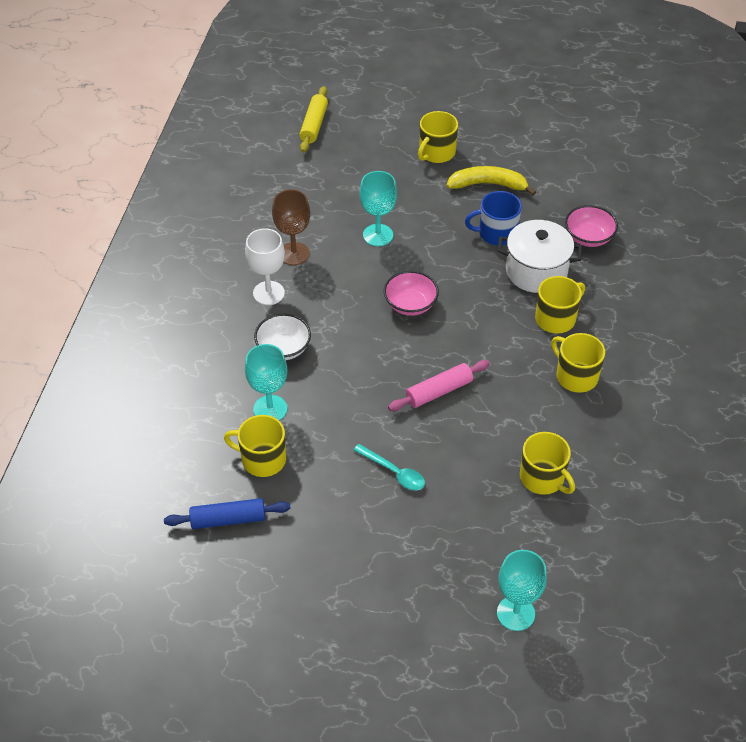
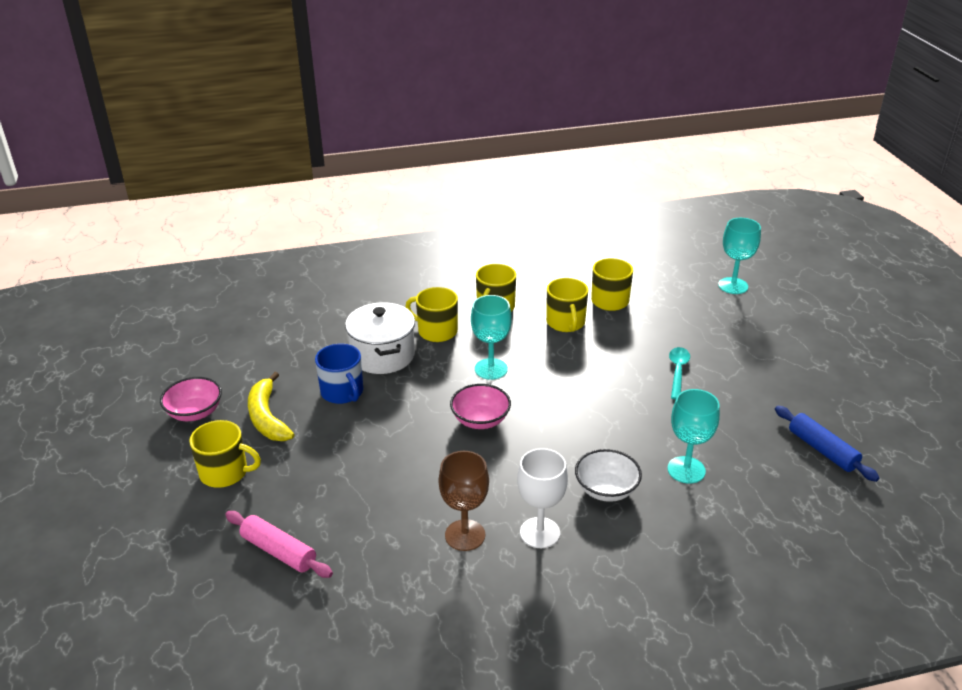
camera: 115 degrees left, 15 degrees down
(262, 459) = (744, 453): yellow mug -> yellow mug (566, 323)
(314, 125) = (206, 611): yellow rolling pin -> none
(378, 235) = (393, 475): turquoise goblet -> turquoise goblet (491, 369)
(439, 391) = (572, 372): pink rolling pin -> pink rolling pin (279, 551)
(588, 237) = (318, 336): pink bowl -> pink bowl (195, 412)

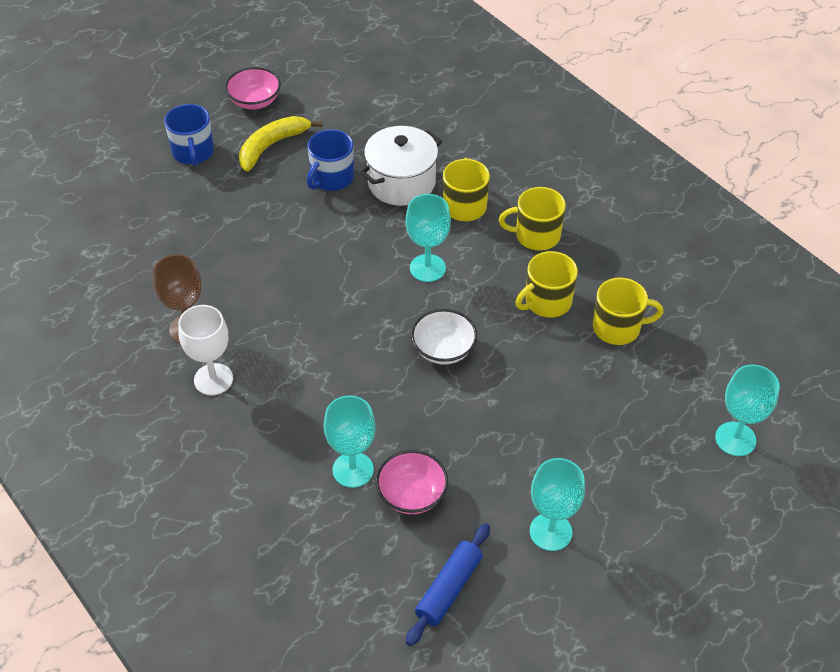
camera: 65 degrees right, 15 degrees up
(225, 472) = (193, 152): yellow mug -> blue mug
(279, 551) = (122, 222): pink rolling pin -> none
(480, 420) = (344, 287): pink bowl -> pink bowl (412, 494)
(606, 489) = (292, 412): white bowl -> white bowl (443, 349)
(678, 372) = (516, 424): turquoise spoon -> none
(784, 385) = (550, 532): none -> turquoise goblet

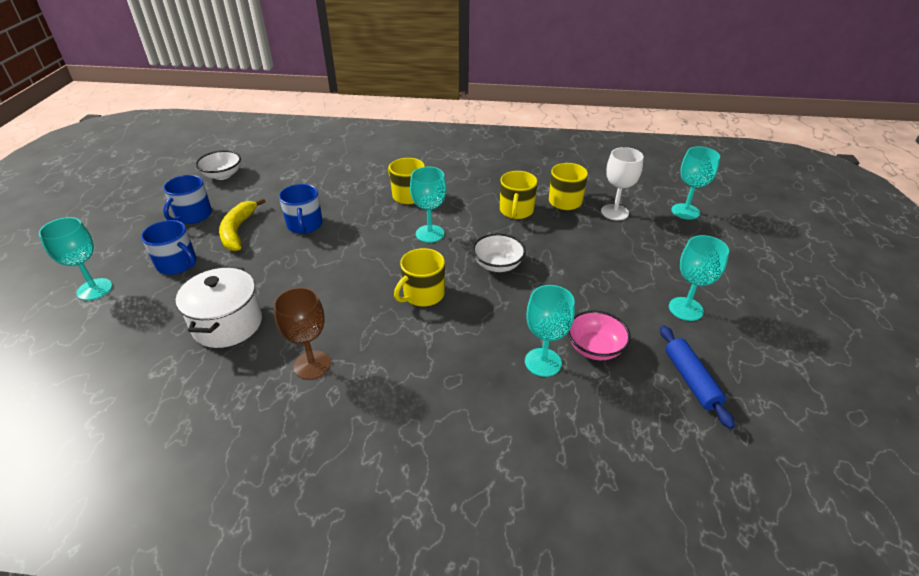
camera: 45 degrees left, 10 degrees down
(116, 138) = (94, 289): none -> turquoise goblet
(213, 379) = (375, 381): white goblet -> white goblet (614, 212)
(255, 101) = (193, 215): pink bowl -> blue mug
(326, 62) = (222, 175): none -> white bowl
(401, 183) = (354, 204): white pot -> white pot (227, 324)
(536, 235) = (466, 187): yellow mug -> yellow mug (423, 294)

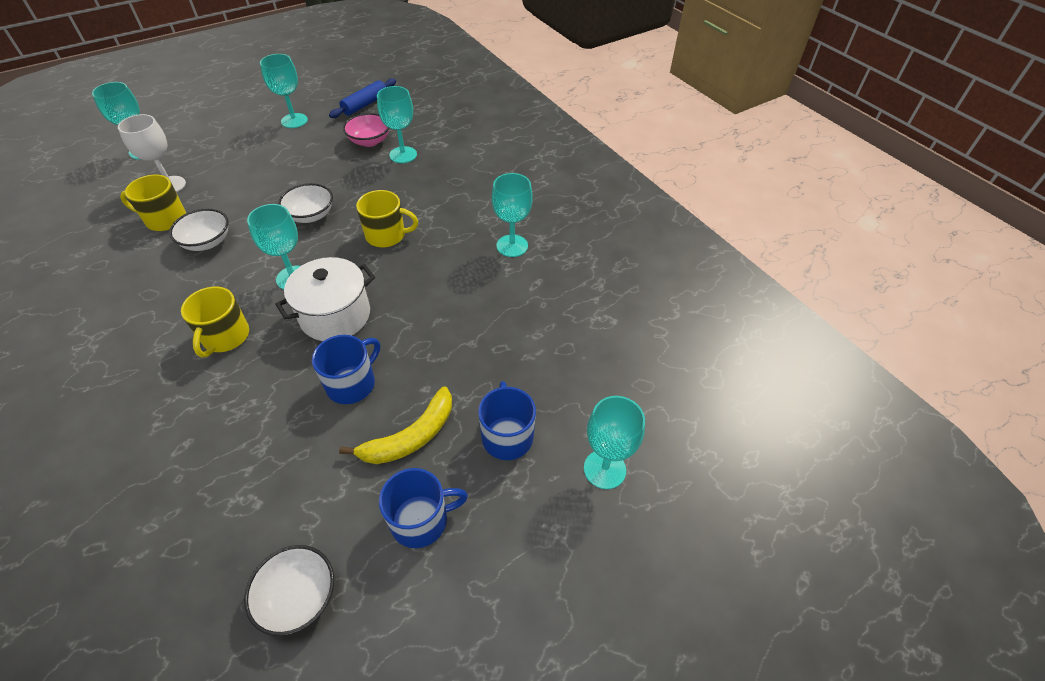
camera: 130 degrees left, 10 degrees up
(227, 324) = (530, 321): white pot -> white pot (335, 315)
(312, 365) = (512, 246): brown goblet -> turquoise goblet
(516, 211) = (207, 242): yellow mug -> white bowl

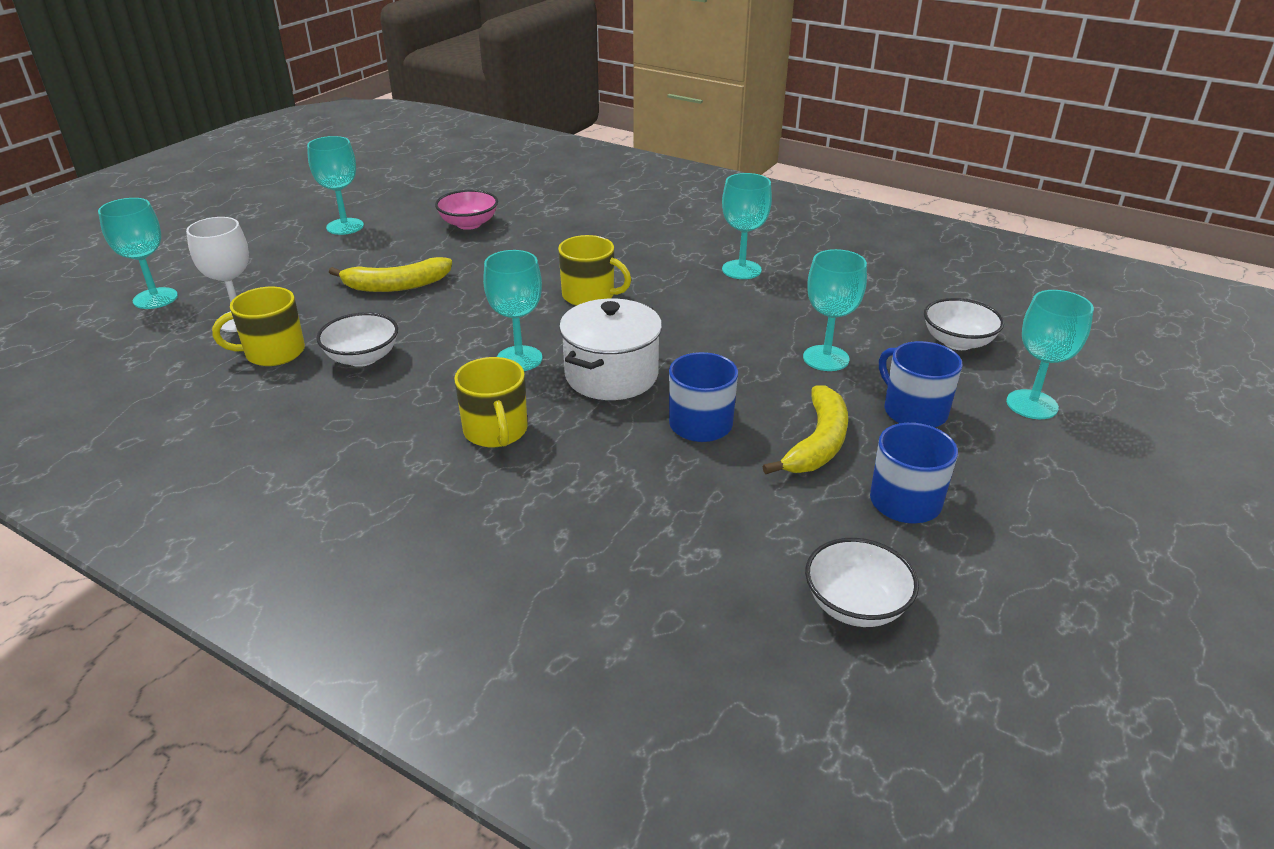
camera: 25 degrees left, 15 degrees down
(278, 185) = (396, 286): none -> yellow banana
(311, 215) = (473, 302): white bowl -> white bowl (957, 342)
(365, 104) = (423, 195): blue rolling pin -> none
(387, 235) = (590, 296): yellow mug -> yellow mug turned 45 degrees clockwise
(403, 155) = (525, 226): turquoise goblet -> turquoise goblet (826, 358)

